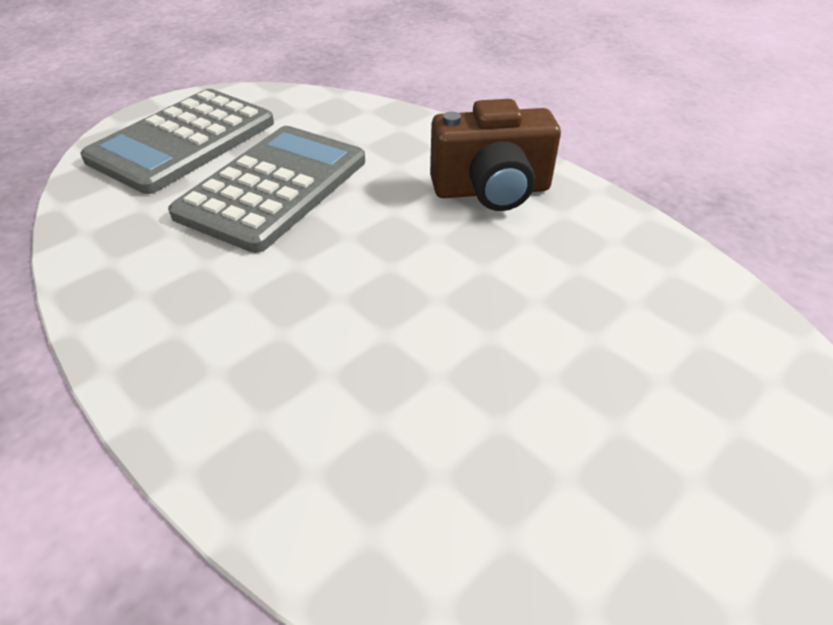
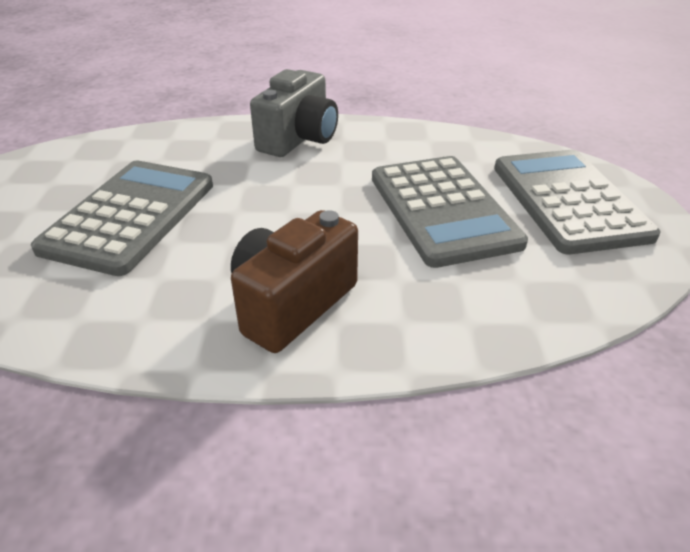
camera: 135 degrees right, 5 degrees down
(217, 372) = (299, 139): none -> grey camera
(559, 369) = (130, 216): none -> grey calculator

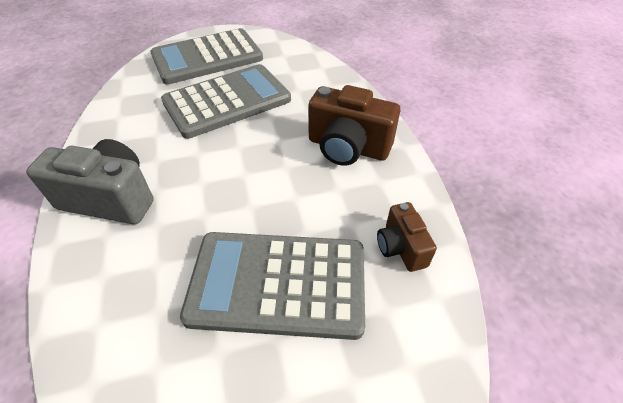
camera: 105 degrees left, 10 degrees up
(94, 308) = (401, 247): none -> brown camera

